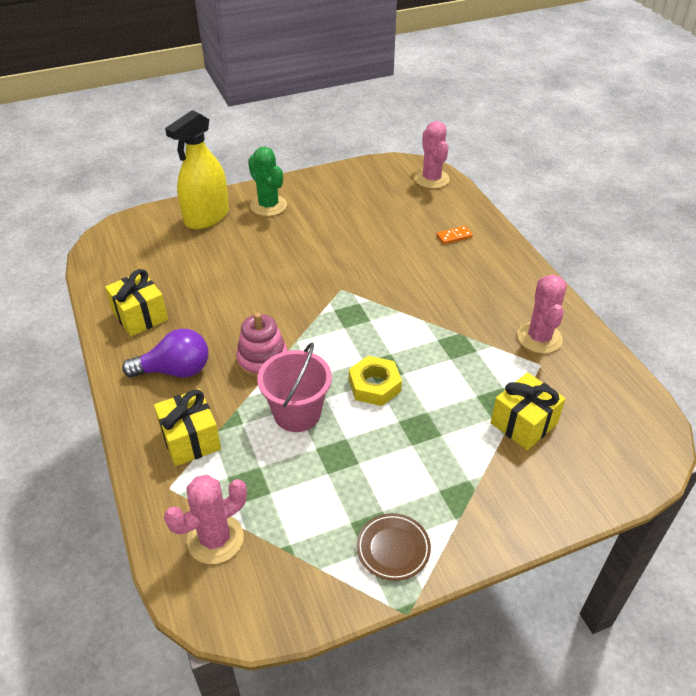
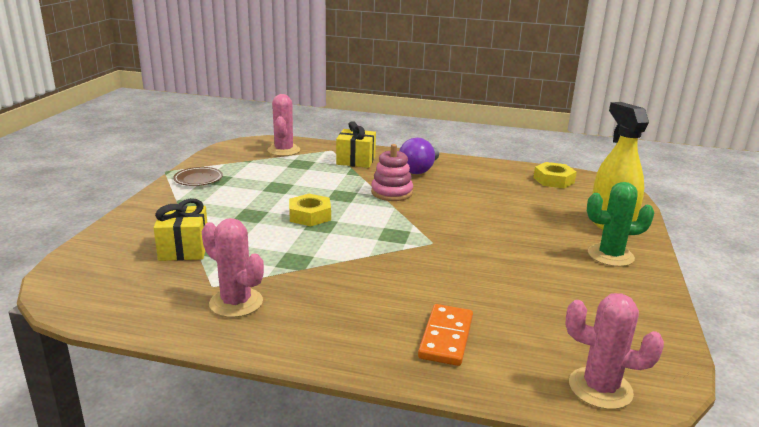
camera: 125 degrees right, 20 degrees down
(123, 270) = (553, 180): none -> yellow nut
(140, 316) = (489, 173): yellow gift -> none
(297, 413) = (328, 187): pink bucket -> none
(454, 236) = (446, 337): orange domino -> orange domino, size x1.77

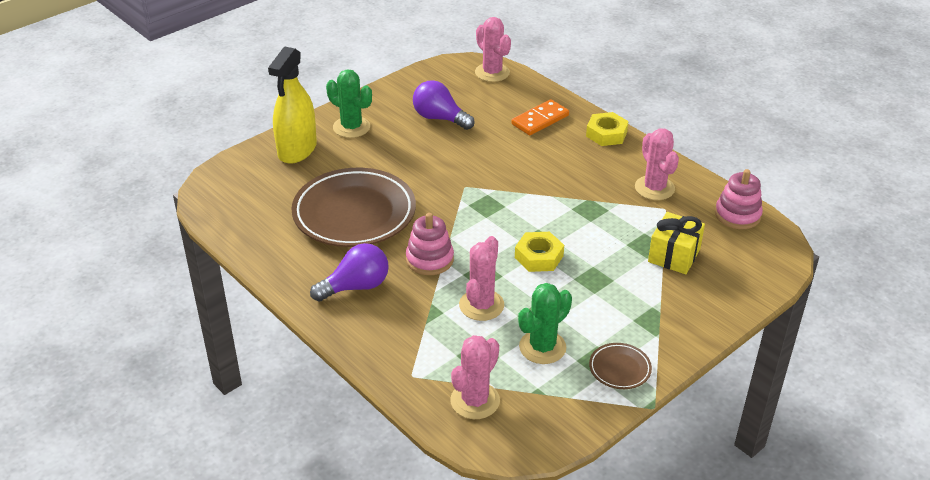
camera: 145 degrees left, 15 degrees up
(119, 306) = (737, 215): none -> pink stacking toy
(261, 176) = (542, 347): none -> green cactus
(324, 182) = (481, 305): none -> pink cactus
(356, 160) = (406, 336): yellow gift -> none
(487, 200) = (354, 213): none -> brown plate
(553, 180) = (246, 214): yellow nut -> yellow nut (606, 134)
(553, 295) = (439, 118): none -> purple light bulb

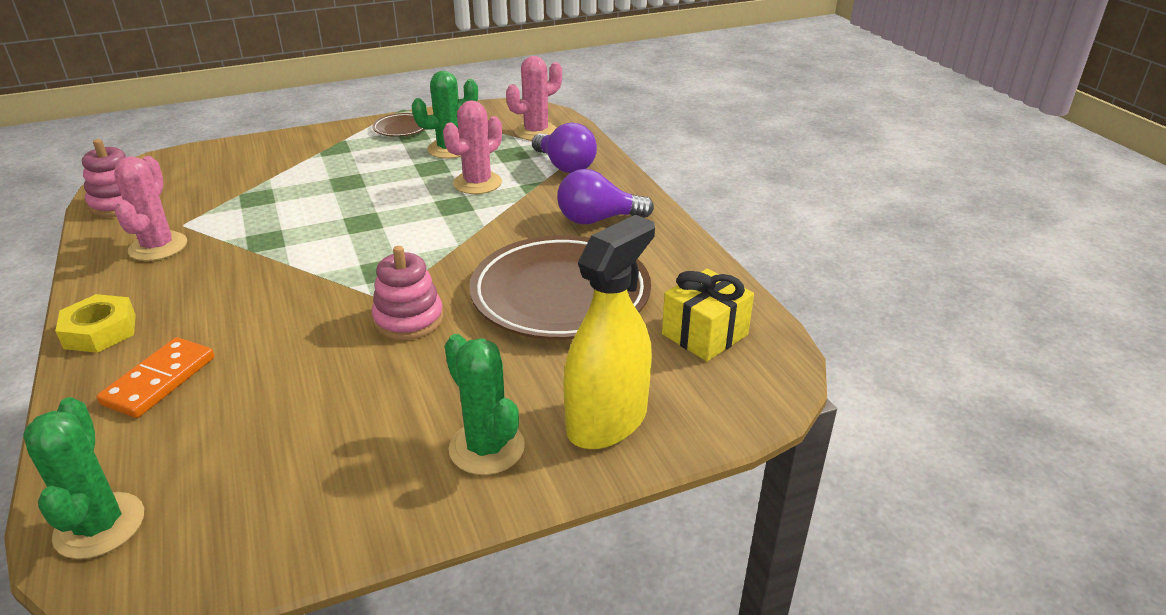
camera: 160 degrees left, 5 degrees down
(429, 259) = (499, 228): pink stacking toy -> pink stacking toy (409, 319)
(439, 118) = (316, 427): purple light bulb -> purple light bulb (565, 166)
(492, 72) = (100, 526): pink cactus -> green cactus
(539, 257) = (379, 208): yellow nut -> none
(540, 120) = (159, 380): orange domino -> orange domino turned 45 degrees counterclockwise
(674, 255) = (243, 184): yellow gift -> yellow gift (705, 334)

